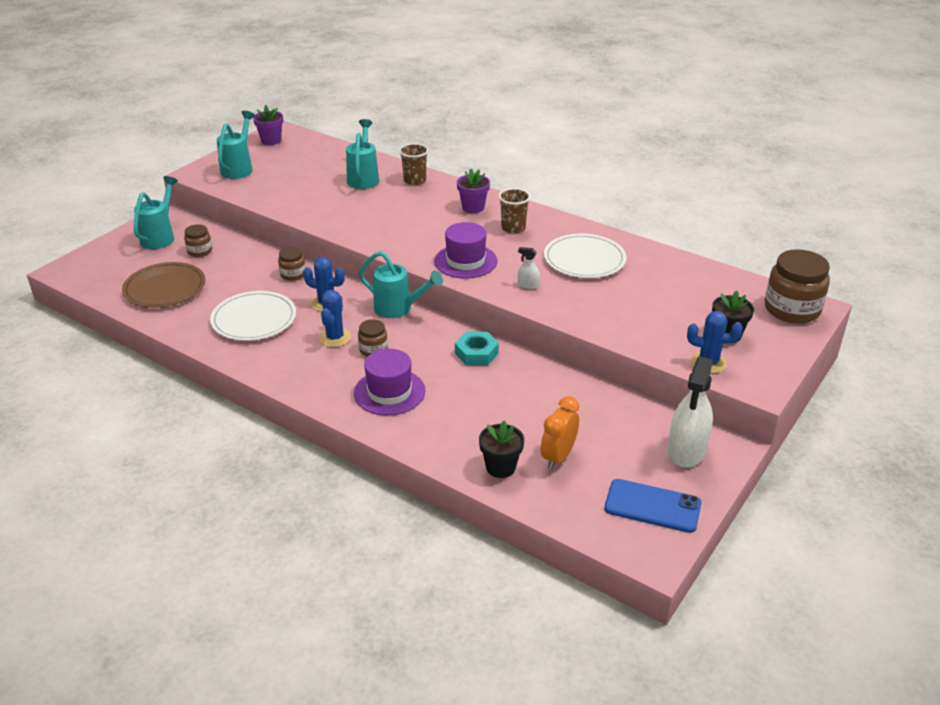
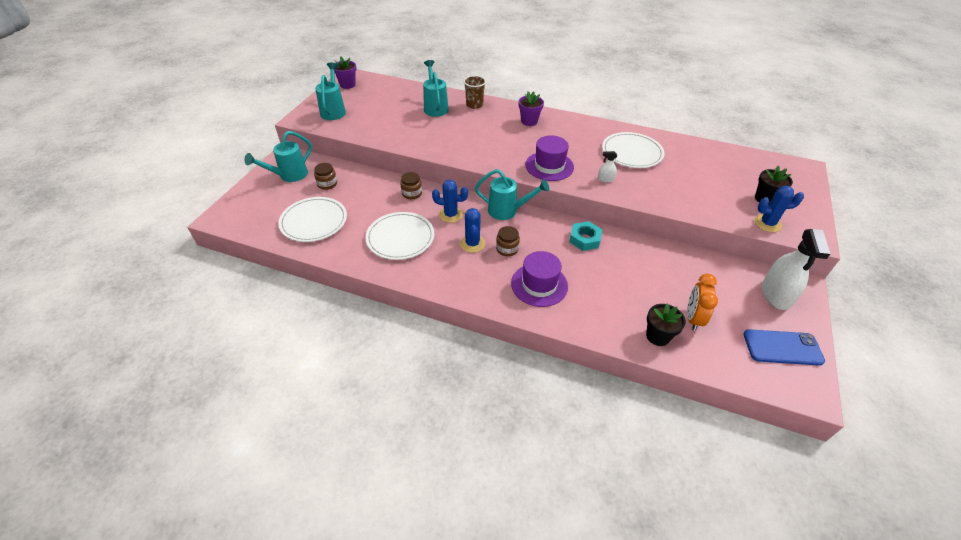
camera: 15 degrees left, 10 degrees up
(160, 236) = (289, 176): turquoise watering can -> turquoise watering can turned 135 degrees counterclockwise
(165, 288) = (314, 221): brown plate -> white plate
(513, 228) = (567, 134): brown cup -> none
(792, 309) = (791, 171): brown jar -> none

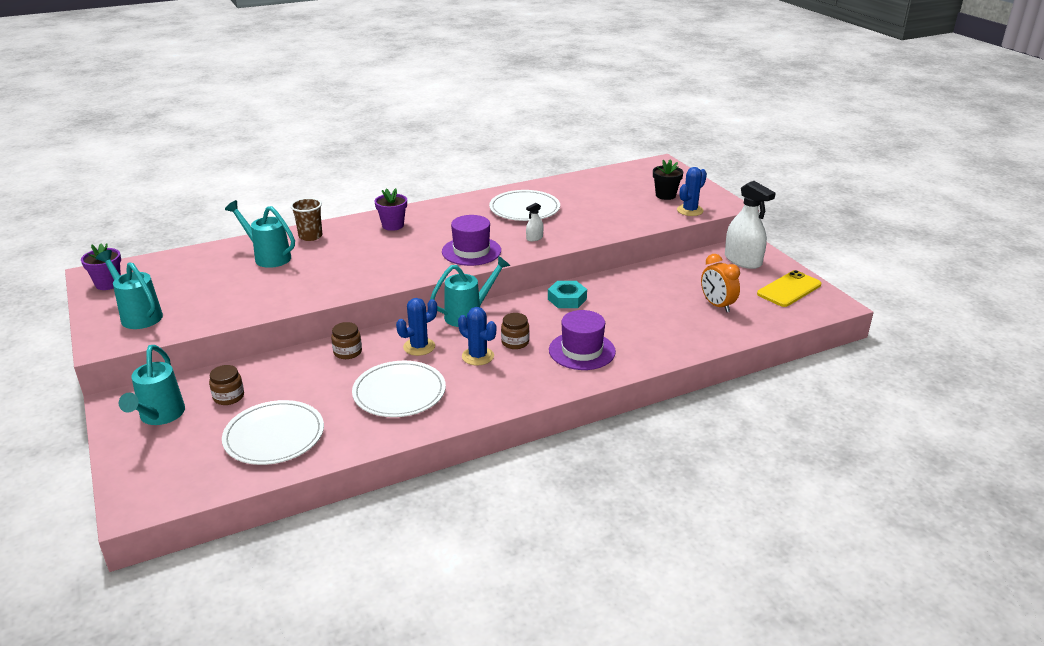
camera: 45 degrees left, 15 degrees down
(658, 336) = (712, 330): black flower pot -> none
(782, 348) = (789, 289): blue phone -> yellow phone

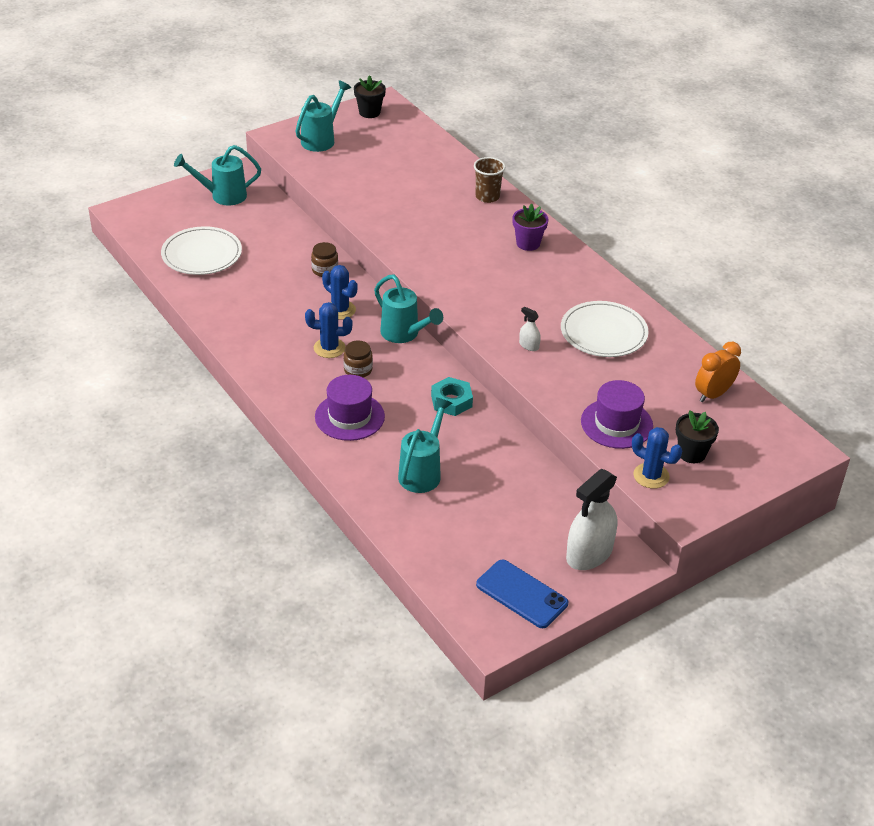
camera: 80 degrees right, 10 degrees up
(108, 284) = (369, 112): purple flower pot -> black flower pot
(229, 397) = (251, 222): brown jar -> none
(268, 257) = (438, 181): turquoise watering can -> turquoise watering can (423, 472)
(399, 392) = (266, 308): white plate -> none
(471, 251) = (483, 303): purple hat -> purple hat (616, 423)
(478, 356) = (329, 348): blue cactus -> blue cactus turned 60 degrees clockwise
(717, 305) = (465, 523): orange clock -> orange clock (713, 394)
(789, 289) = (521, 594): yellow phone -> blue phone

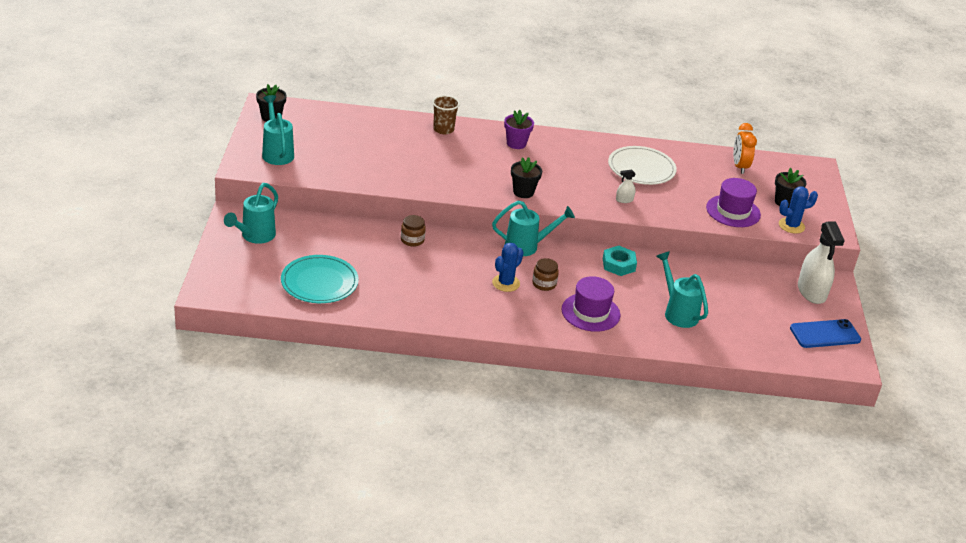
camera: 55 degrees left, 5 degrees down
(202, 254) = (319, 282): white plate -> turquoise plate
(340, 310) = (468, 257): blue cactus -> none
(451, 283) = (523, 192): none -> black flower pot

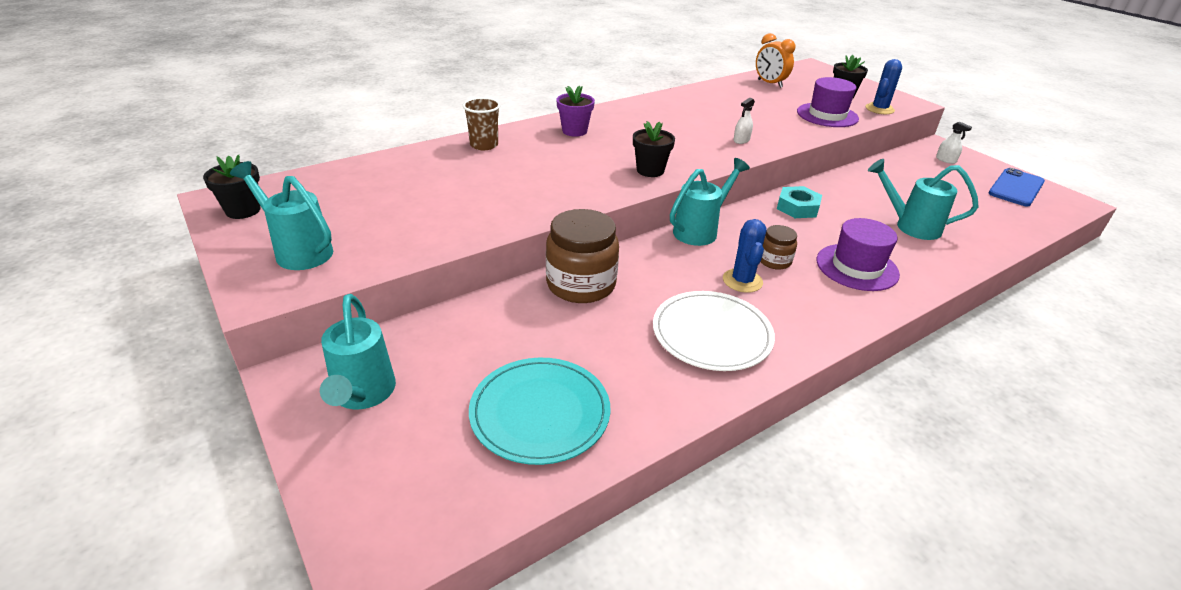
camera: 35 degrees left, 0 degrees up
(412, 240) = (581, 284): brown jar -> brown jar, size x1.94
(641, 168) = (708, 111): white plate -> white plate (712, 334)
(811, 292) = (946, 160): white spray bottle -> white spray bottle, size x0.44

